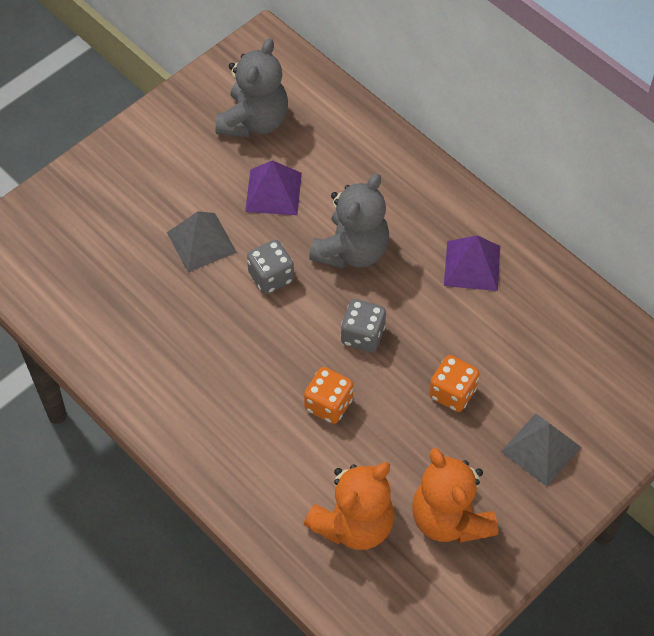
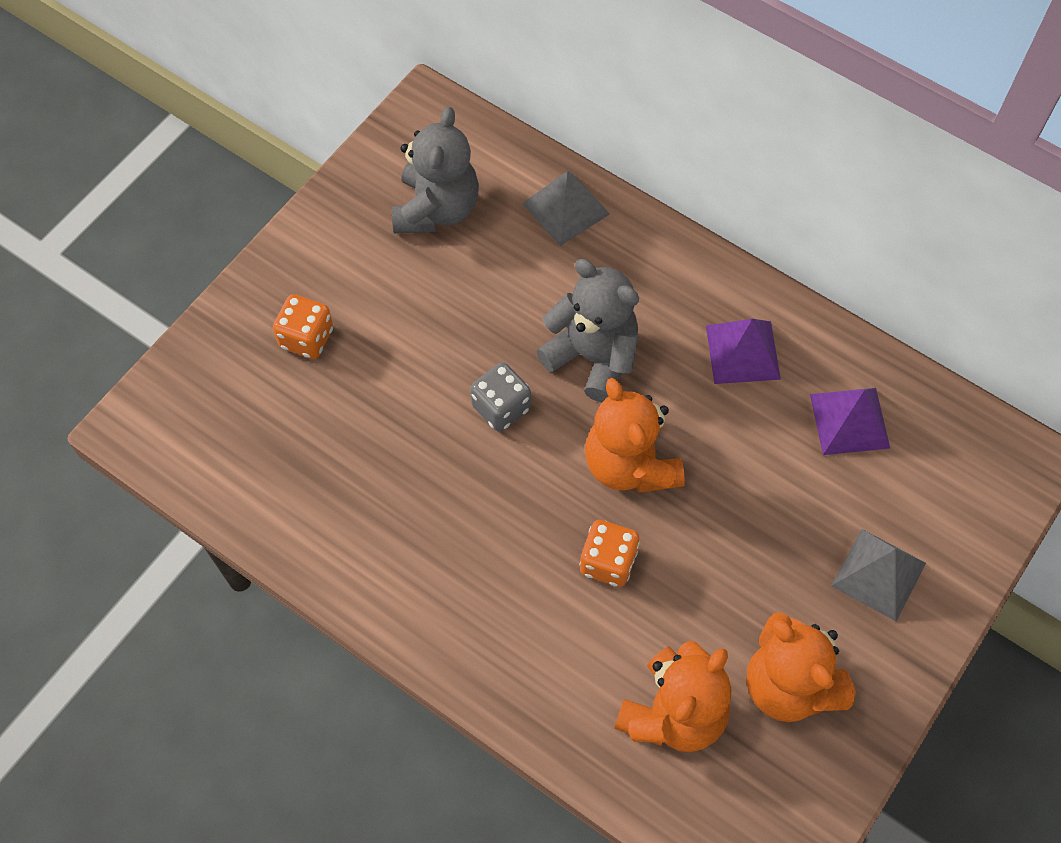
camera: 10 degrees left, 5 degrees up
(201, 242) = (405, 376): grey pyramid -> grey pyramid (565, 208)
(273, 192) = (480, 297): purple pyramid -> purple pyramid (849, 421)
(352, 251) = (593, 357): grey teddy bear -> grey teddy bear turned 75 degrees counterclockwise
(362, 335) = (630, 464): grey dice -> orange teddy bear
(452, 393) = (755, 520): orange dice -> orange dice (306, 338)

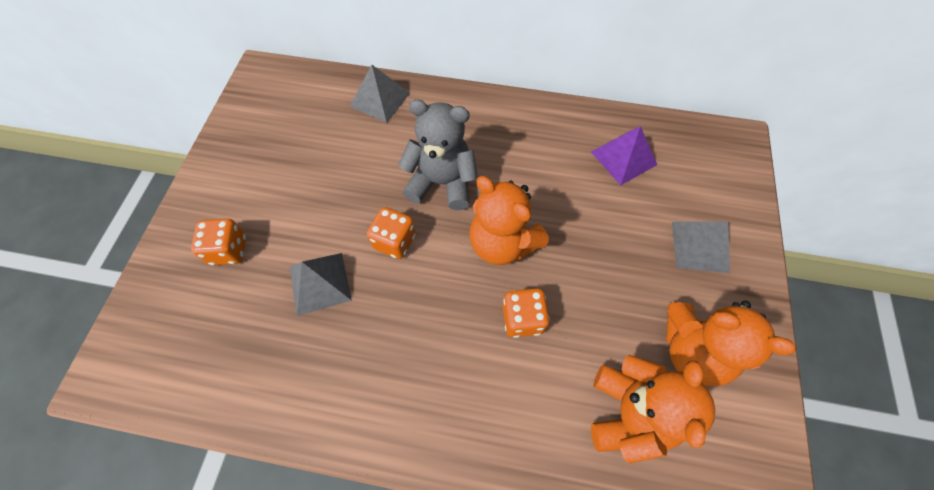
camera: 25 degrees left, 0 degrees up
(394, 421) = (320, 283): none -> grey pyramid
(436, 209) = (292, 130): grey teddy bear -> none
(501, 407) = (394, 241): grey dice -> orange dice
(743, 352) = (536, 142): purple pyramid -> none

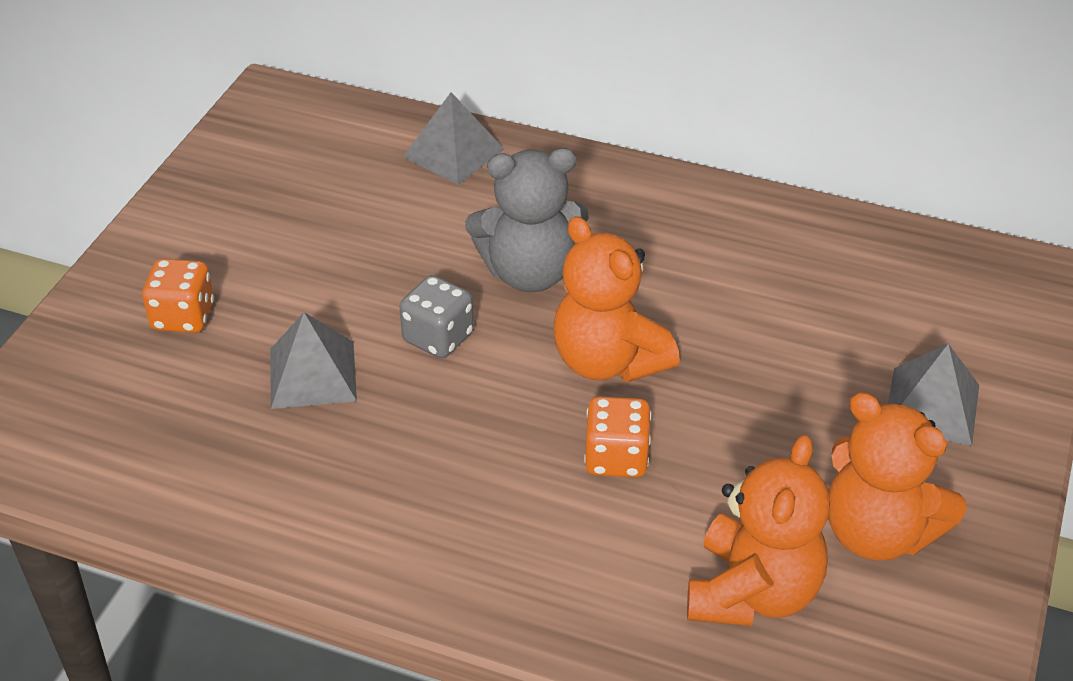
camera: 10 degrees right, 20 degrees down
(394, 241) = (438, 337): orange dice -> grey dice
(442, 183) = (529, 273): grey teddy bear -> grey teddy bear turned 150 degrees clockwise
(623, 158) = (838, 276): purple pyramid -> none

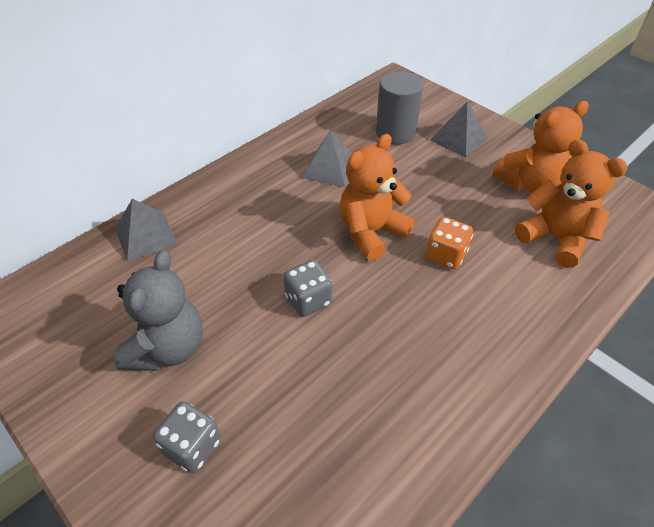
camera: 65 degrees left, 5 degrees up
(183, 317) = (192, 446): orange dice -> grey dice
(313, 374) = (303, 378): grey pyramid -> grey pyramid (330, 168)
(529, 273) = (280, 239): grey teddy bear -> grey teddy bear (168, 348)
(608, 361) = (371, 232): orange teddy bear -> orange teddy bear turned 150 degrees clockwise
(877, 320) = (395, 132): none -> grey cylinder

